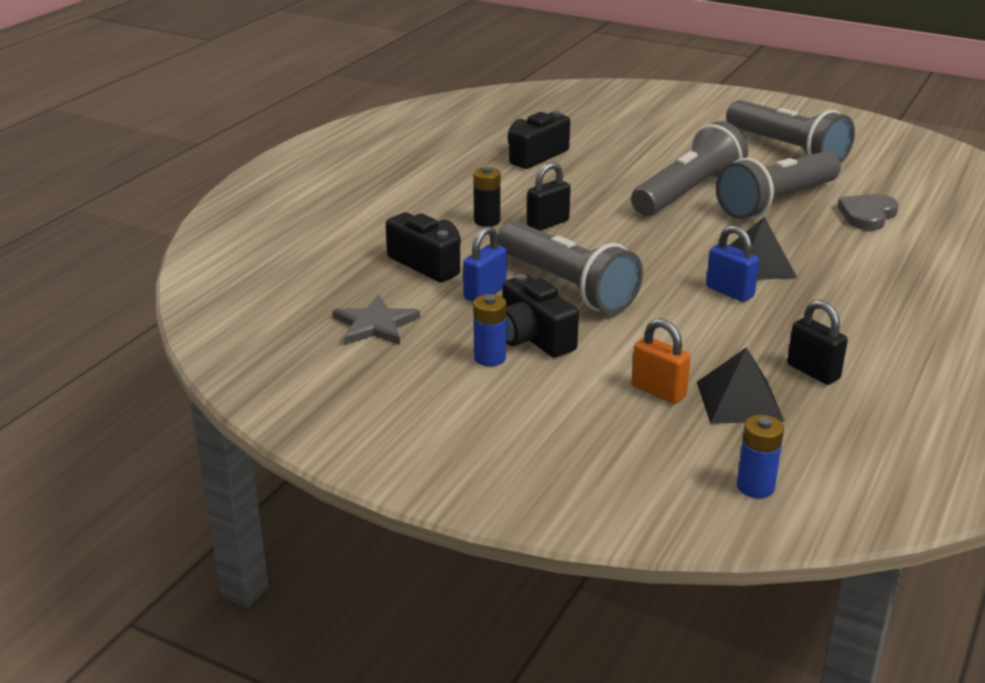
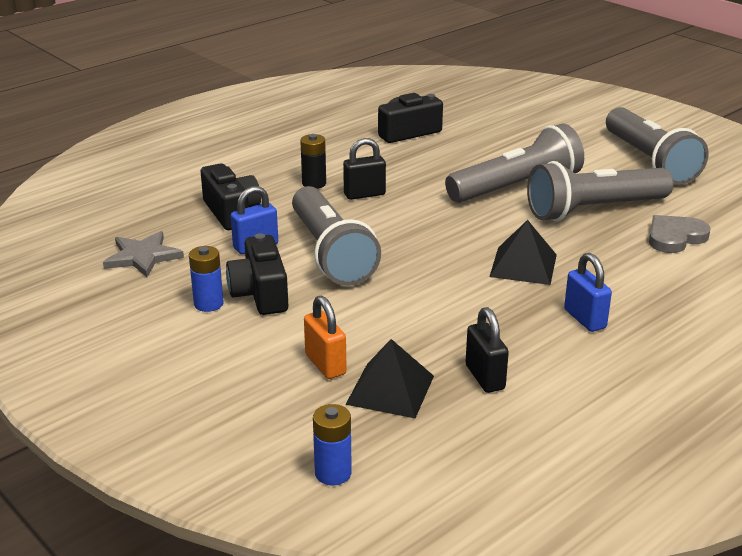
camera: 20 degrees right, 0 degrees up
(729, 292) = (473, 286): blue padlock -> blue padlock (585, 319)

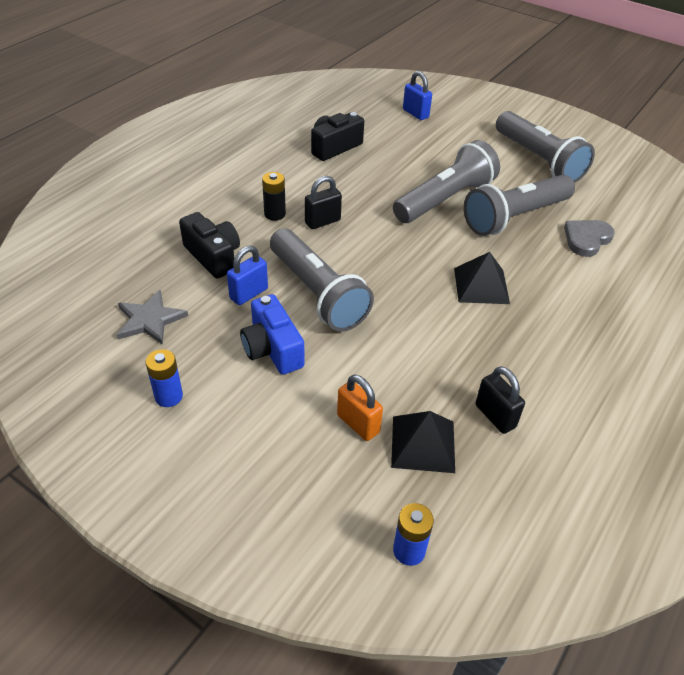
camera: 15 degrees left, 15 degrees up
(208, 304) = (230, 368): blue battery -> blue battery (168, 396)
(260, 293) = (272, 349): black camera -> blue camera
(585, 319) = (550, 338): blue padlock -> blue padlock (415, 113)

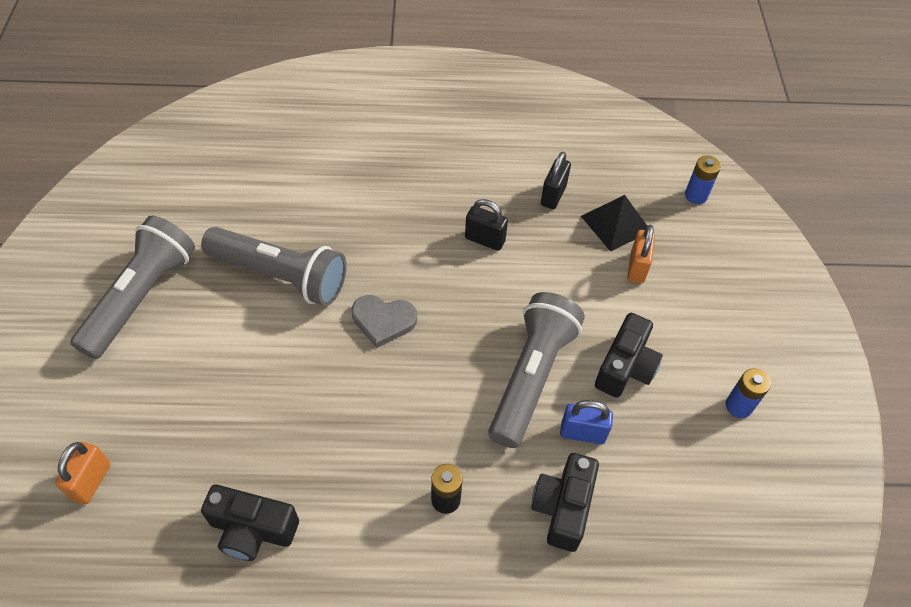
camera: 125 degrees left, 10 degrees up
(150, 320) = (689, 492): grey star -> none
(272, 349) = (625, 367): blue camera -> black camera
(322, 222) = (421, 441): black padlock -> black padlock (485, 240)
(415, 113) = (91, 481): blue padlock -> orange padlock
(445, 199) = (290, 348): grey flashlight -> none
(481, 285) = (413, 260): black pyramid -> none
(586, 239) = (278, 210): grey heart -> grey heart (383, 321)

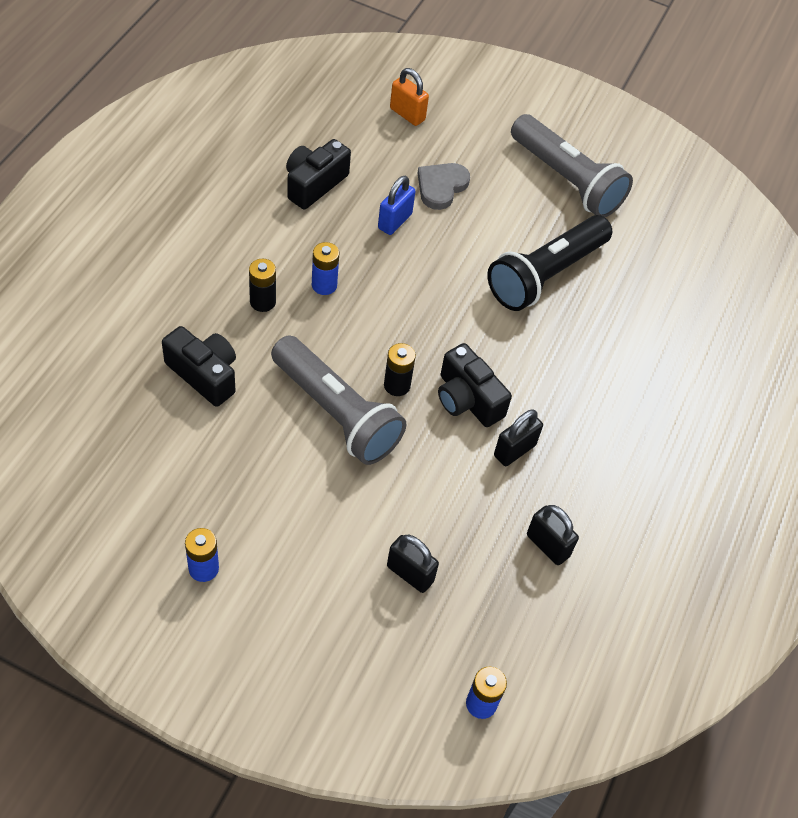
camera: 110 degrees right, 0 degrees up
(280, 276) = (545, 275): grey flashlight -> black flashlight
(383, 321) = (457, 329): grey heart -> grey heart (441, 187)
(393, 452) = (324, 285): none -> blue battery
(473, 343) = (397, 385): none -> black battery
(582, 433) = (258, 423): blue padlock -> blue padlock (395, 221)
(615, 223) = (479, 587): black pyramid -> none
(625, 367) = (301, 494): black camera -> black camera (467, 399)
(637, 268) = (410, 574): orange padlock -> black padlock

